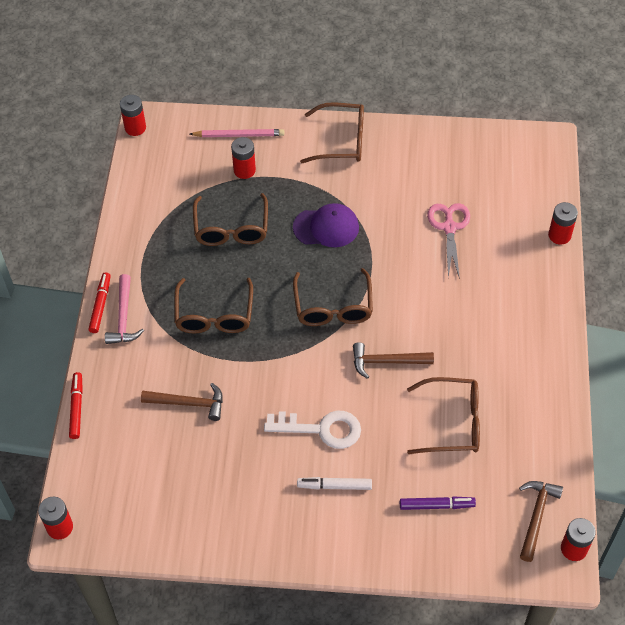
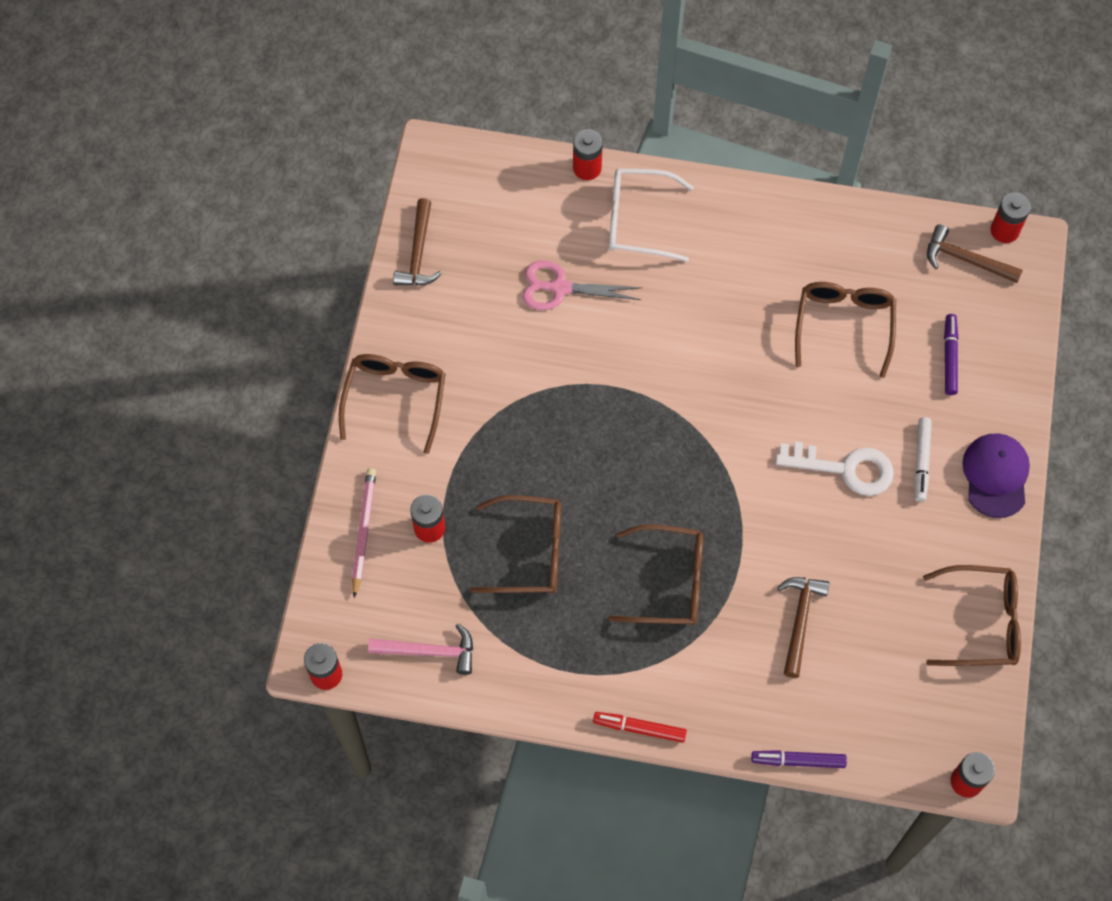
camera: 85 degrees left, 10 degrees up
(76, 408) = (798, 761): red marker -> purple marker
(124, 317) = (661, 698): pink hammer -> pink hammer (429, 651)
(321, 429) = (845, 468): white key -> white key turned 90 degrees clockwise
(326, 227) = (542, 433): purple cap -> purple cap (995, 476)
(333, 307) = (669, 437): brown glasses -> brown glasses (981, 622)
(386, 362) = (755, 385): brown hammer -> brown hammer (418, 253)
(519, 272) = (638, 221): none -> white glasses

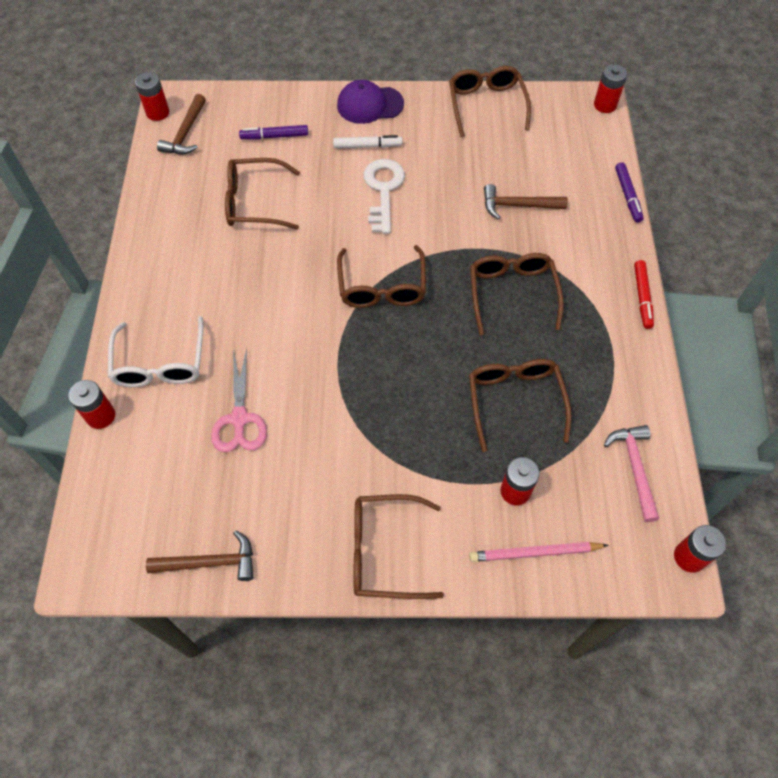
camera: 100 degrees left, 5 degrees down
(700, 444) = (382, 287): none -> brown glasses

